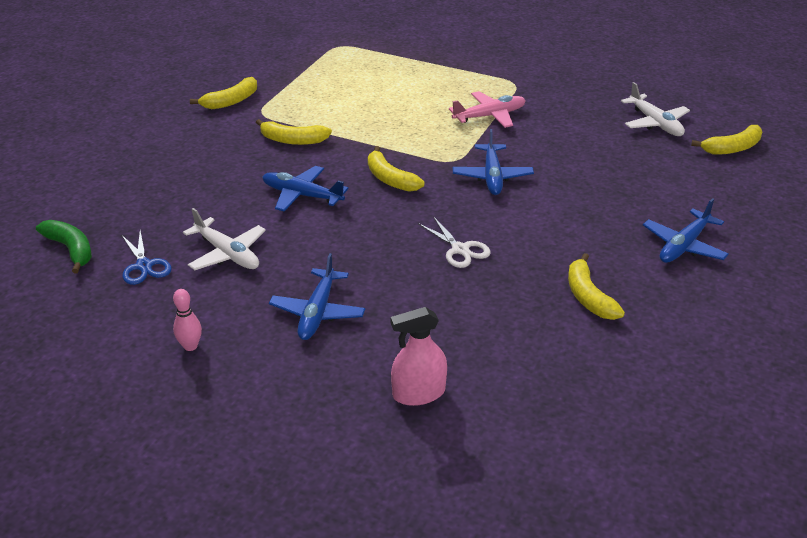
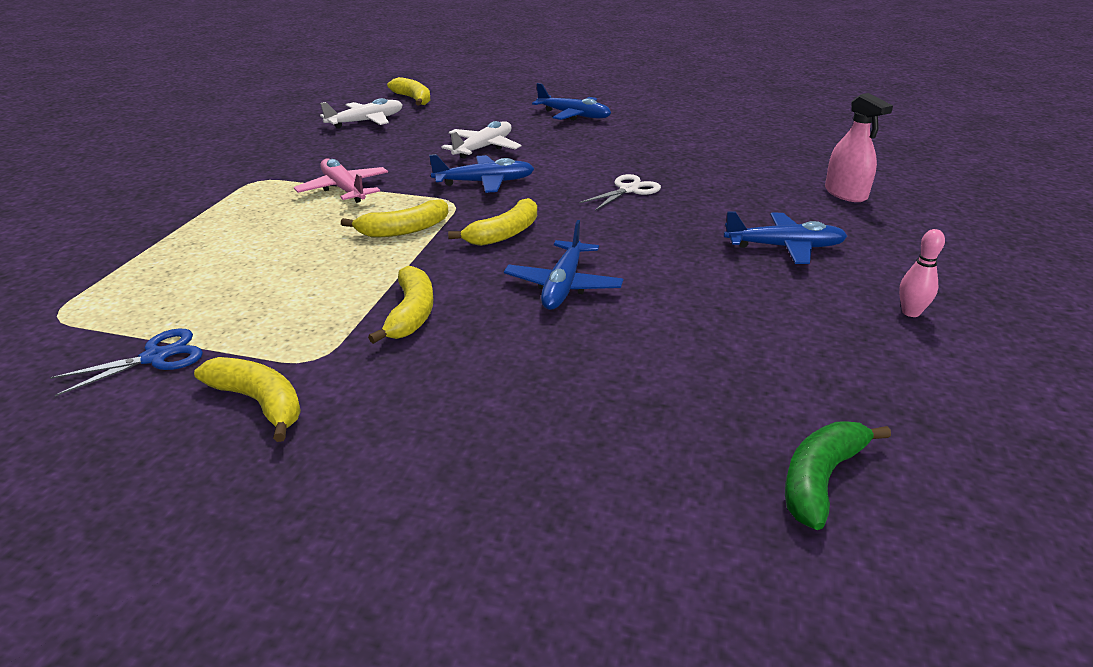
camera: 100 degrees left, 5 degrees down
(144, 266) = (800, 384): blue scissors -> blue scissors (155, 357)
(227, 253) = (724, 320): white plane -> white plane (483, 148)
(588, 297) = (665, 142): yellow banana -> yellow banana (403, 230)

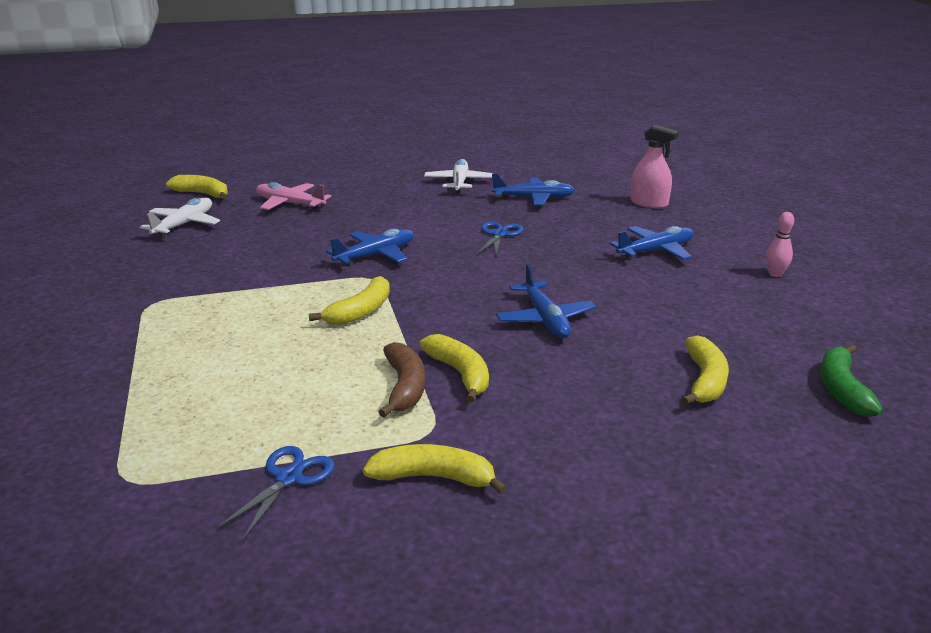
camera: 30 degrees left, 5 degrees down
(344, 189) = (254, 291): pink plane -> pink plane (290, 204)
(348, 310) = (404, 387): none -> brown banana
(483, 148) = (334, 226): white plane -> white plane (459, 183)
(504, 233) = (448, 292): yellow banana -> yellow banana (704, 380)
(573, 115) = (375, 182): blue plane -> blue plane (533, 198)
(628, 190) = (499, 234): white scissors -> blue scissors

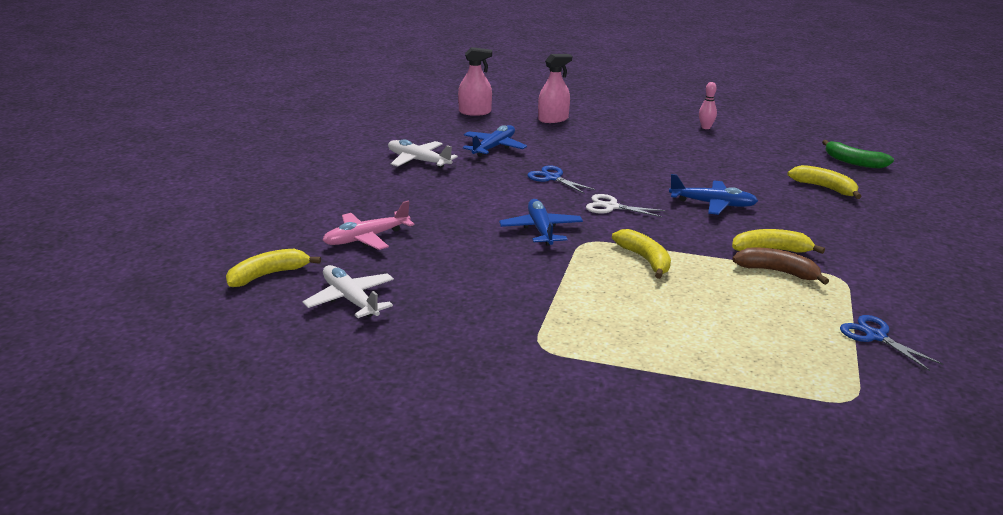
camera: 60 degrees left, 0 degrees up
(434, 477) = (894, 290): yellow banana -> none
(466, 272) = (611, 207): none -> white scissors
(605, 173) = (475, 112): none -> pink spray bottle
(655, 251) = (638, 143): blue plane -> none

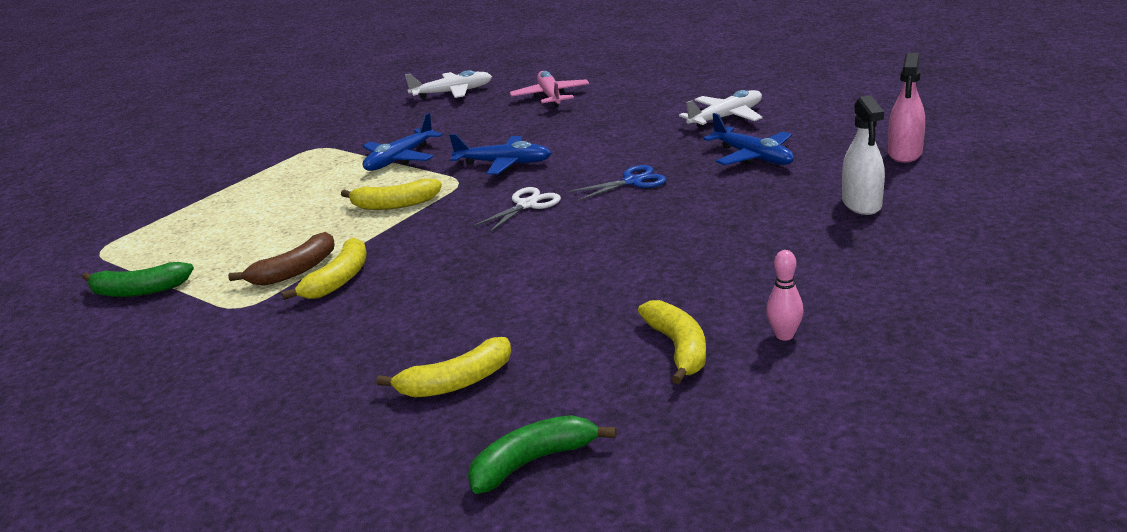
camera: 115 degrees right, 0 degrees up
(268, 275) = (516, 69): yellow banana -> yellow banana (678, 348)
(553, 119) = (861, 204): pink spray bottle -> white spray bottle
(712, 204) = (482, 270): blue plane -> blue plane (400, 159)
(875, 336) = (139, 291): blue scissors -> green banana

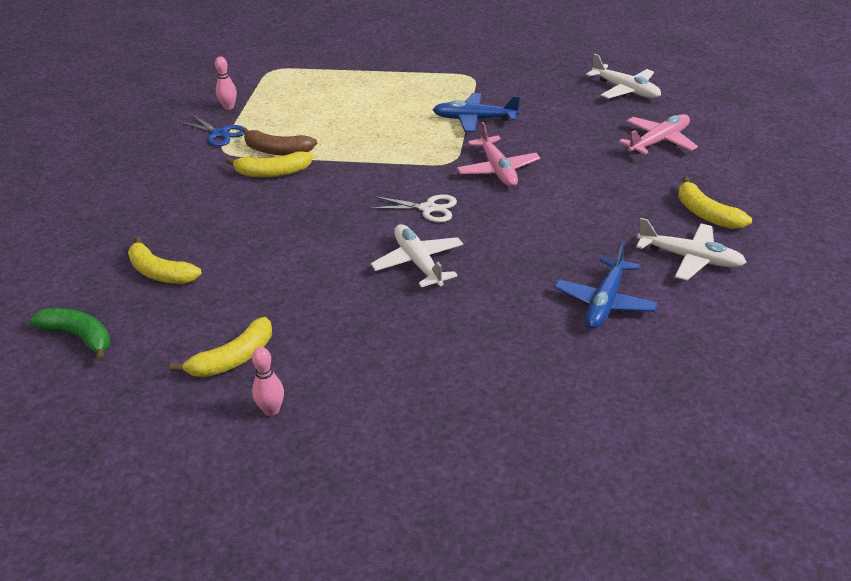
camera: 60 degrees right, 10 degrees up
(139, 291) = (229, 107): green banana -> pink bowling pin
(394, 205) = (395, 149): yellow banana -> yellow banana (706, 214)
(503, 163) = (497, 169): blue plane -> pink plane
(613, 224) = (418, 263): none -> white plane
(632, 181) = (504, 247): blue scissors -> blue scissors (219, 134)
(861, 204) = (540, 401): white spray bottle -> none
(905, 153) = (687, 406): pink spray bottle -> none

